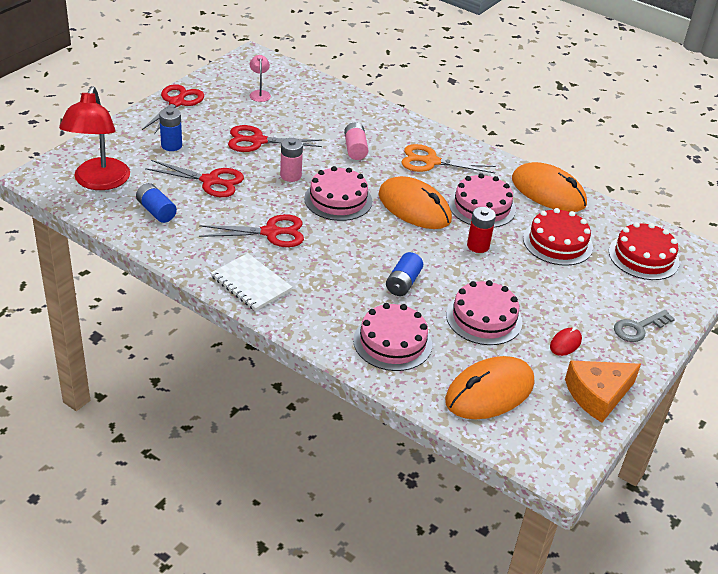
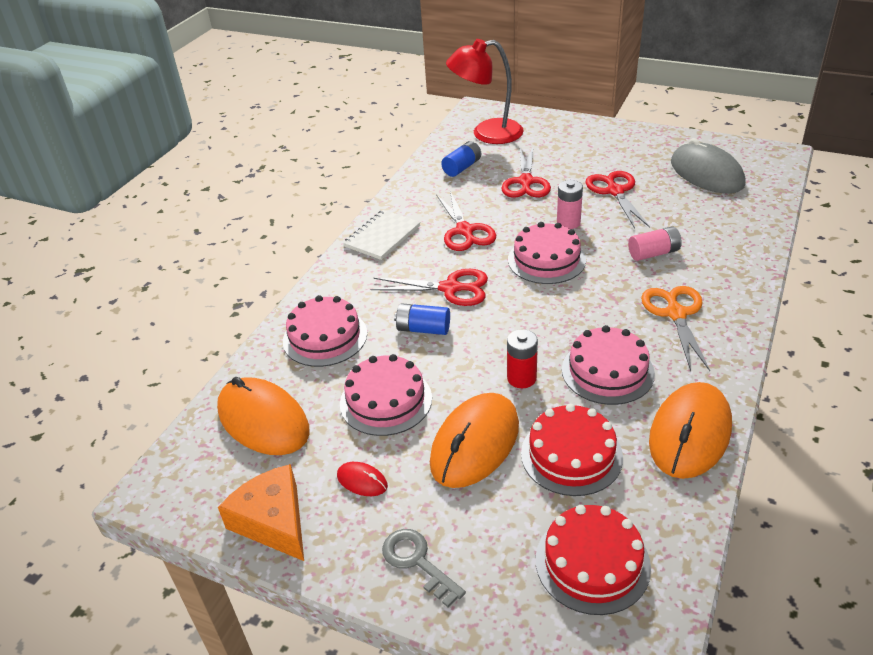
camera: 85 degrees right, 0 degrees up
(171, 145) = (568, 150): blue battery -> none
(177, 102) = (642, 136): red scissors -> red scissors (451, 288)
(259, 93) = (706, 173): pink lamp -> grey mouse
(414, 207) = (568, 315): orange mouse -> orange mouse (475, 443)

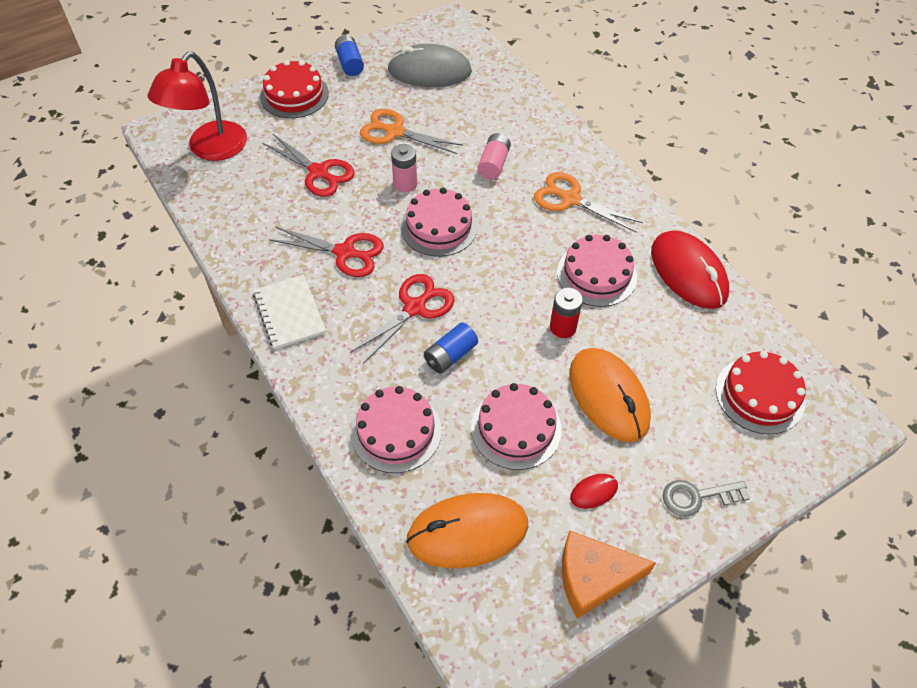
camera: 60 degrees left, 15 degrees up
(462, 167) = (245, 198): blue battery -> blue battery (350, 63)
(571, 455) = (661, 347): red cake -> red cake (294, 95)
(615, 191) = (394, 132): red scissors -> orange scissors
(690, 433) = (688, 272): orange mouse -> red mouse

